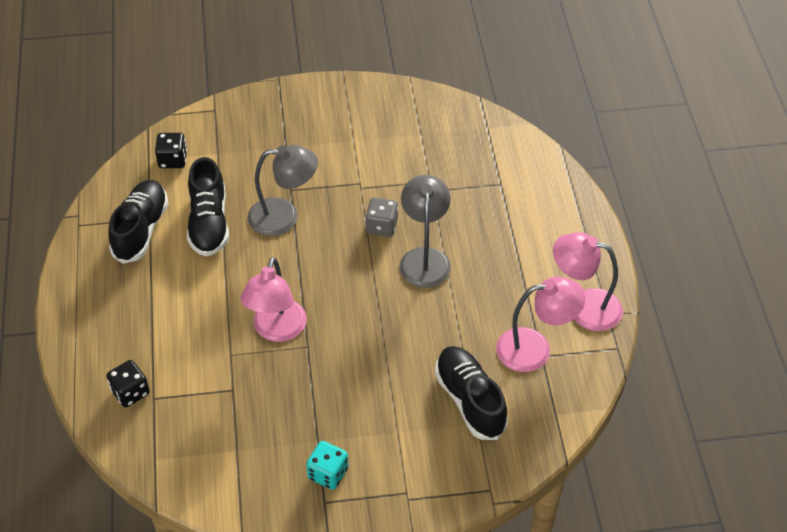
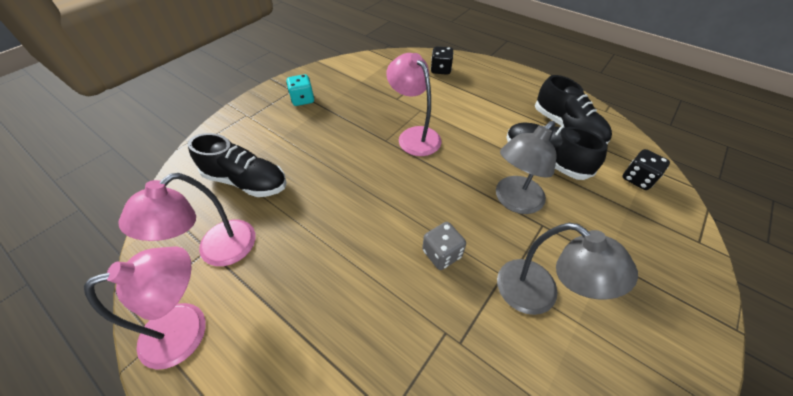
camera: 135 degrees right, 0 degrees up
(424, 258) = (377, 255): grey lamp -> grey lamp (538, 295)

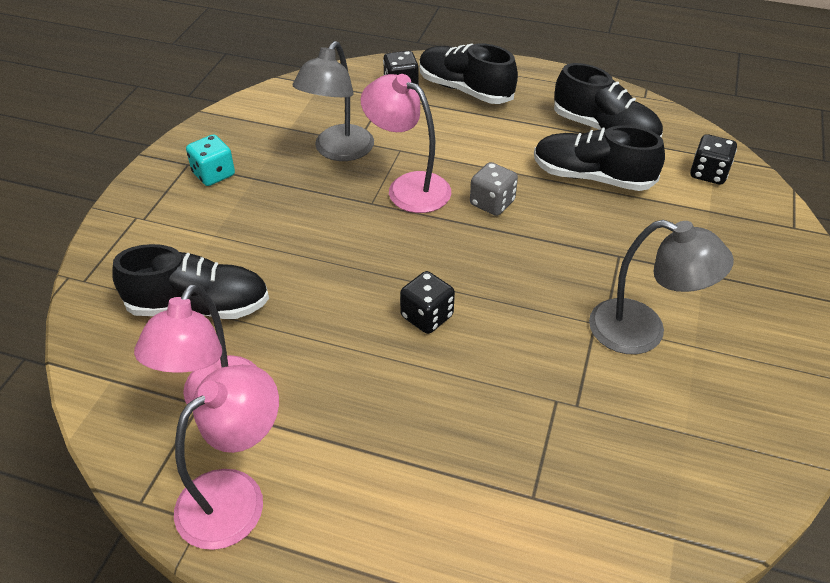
camera: 20 degrees left, 5 degrees down
(382, 231) = (427, 316): none -> black dice
(441, 254) = (513, 320): grey dice -> grey dice (492, 203)
(480, 80) = (465, 90): none -> black shoe
(513, 201) = (574, 237): grey lamp -> grey lamp (338, 151)

